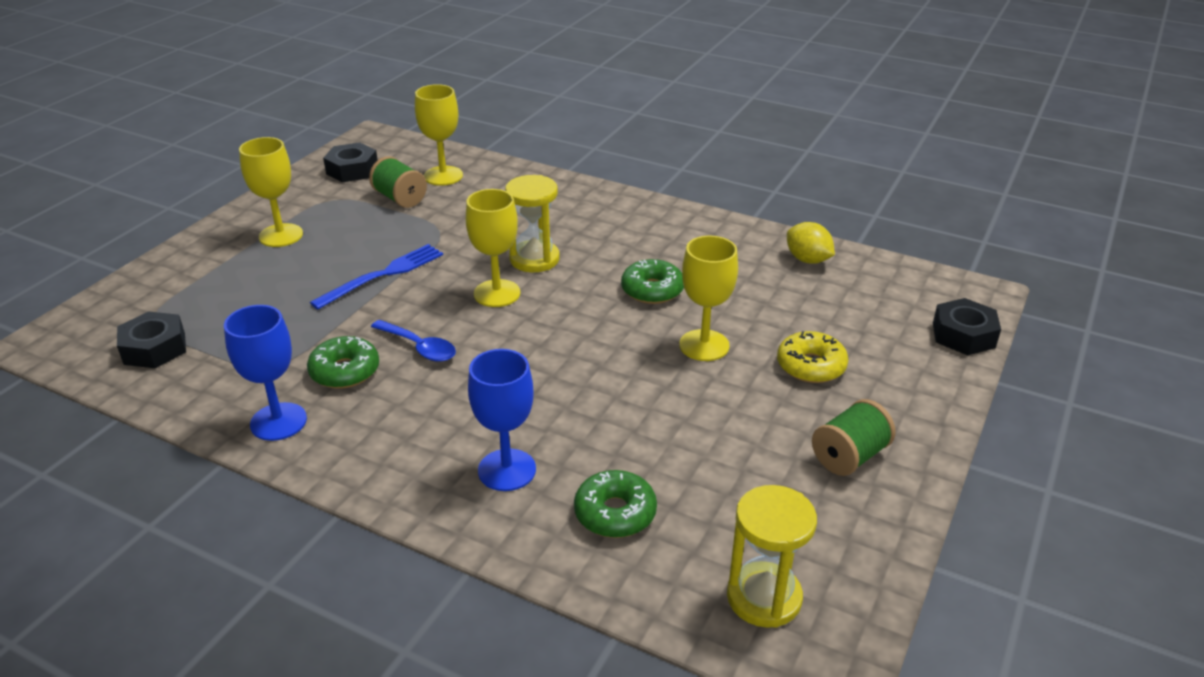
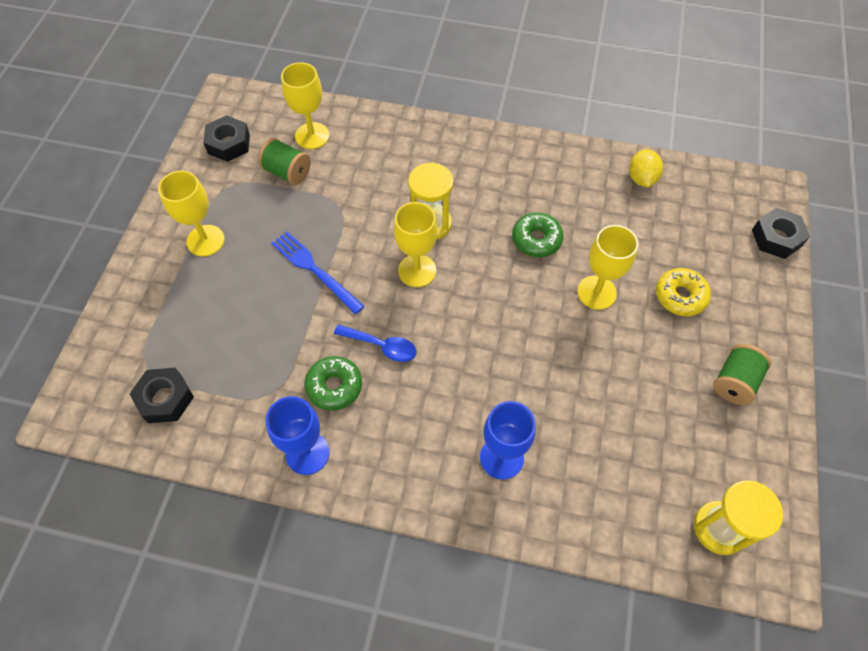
camera: 15 degrees left, 25 degrees up
(382, 275) = (315, 270): blue fork -> blue fork turned 75 degrees counterclockwise
(615, 513) = (594, 479): green donut -> none
(807, 260) = (641, 178): yellow lemon -> yellow lemon turned 60 degrees clockwise

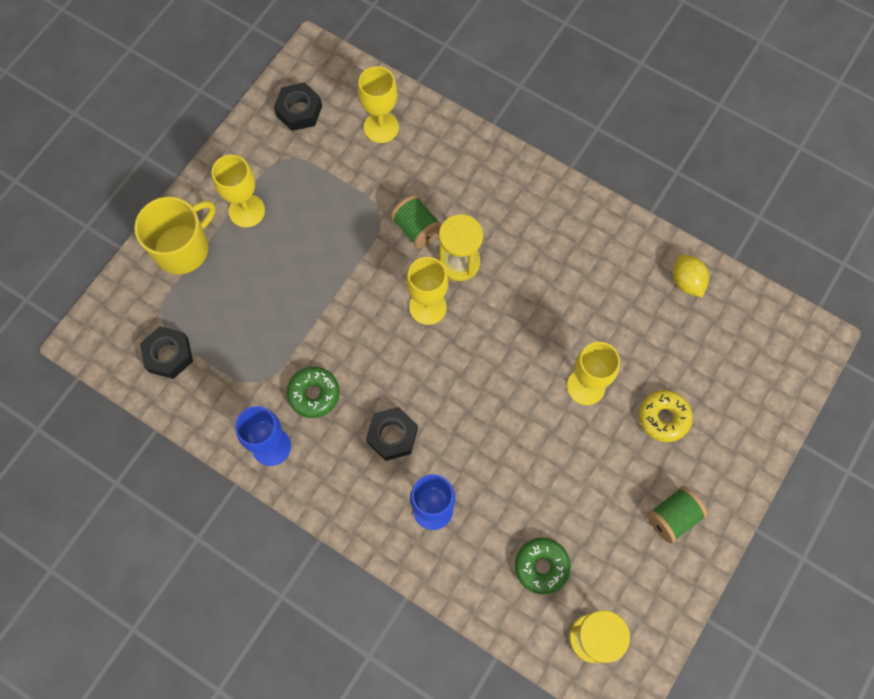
camera: 20 degrees right, 10 degrees up
(149, 293) = (183, 248): none -> yellow mug
(287, 172) = (344, 161): green spool -> green spool (417, 229)
(315, 270) = (335, 275): blue fork -> none
(381, 346) = (368, 370): blue spoon -> none
(536, 239) = (553, 313): green donut -> green donut (541, 566)
(641, 178) = (686, 281): yellow lemon -> yellow lemon turned 45 degrees counterclockwise
(776, 238) = (790, 391): black nut -> black nut (392, 435)

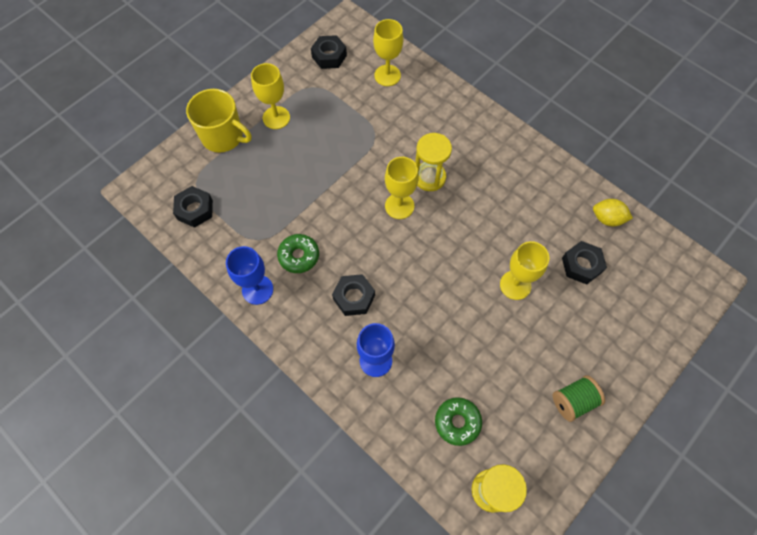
camera: 10 degrees right, 5 degrees down
(183, 248) = (223, 136): yellow mug -> yellow mug turned 60 degrees clockwise
(417, 229) = (401, 149): green spool -> none
(662, 347) = (581, 265): none -> black nut
(663, 418) = (575, 320): yellow donut -> none
(686, 281) = (607, 219): yellow lemon -> yellow lemon turned 60 degrees counterclockwise

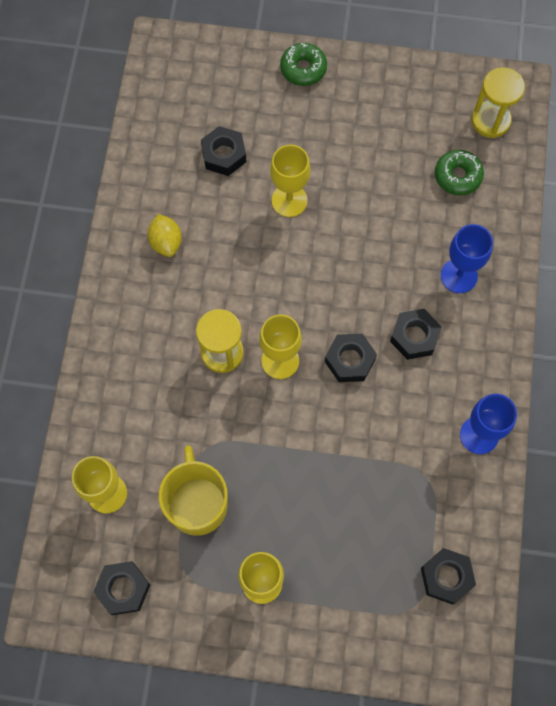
camera: 125 degrees left, 5 degrees up
(223, 136) = (333, 626): yellow mug -> yellow mug (197, 503)
(299, 256) = (413, 421): green donut -> green donut (303, 69)
(368, 246) = (350, 360): none -> black nut
(573, 401) = (366, 98): green spool -> none
(607, 219) = (152, 157): yellow lemon -> yellow lemon (166, 242)

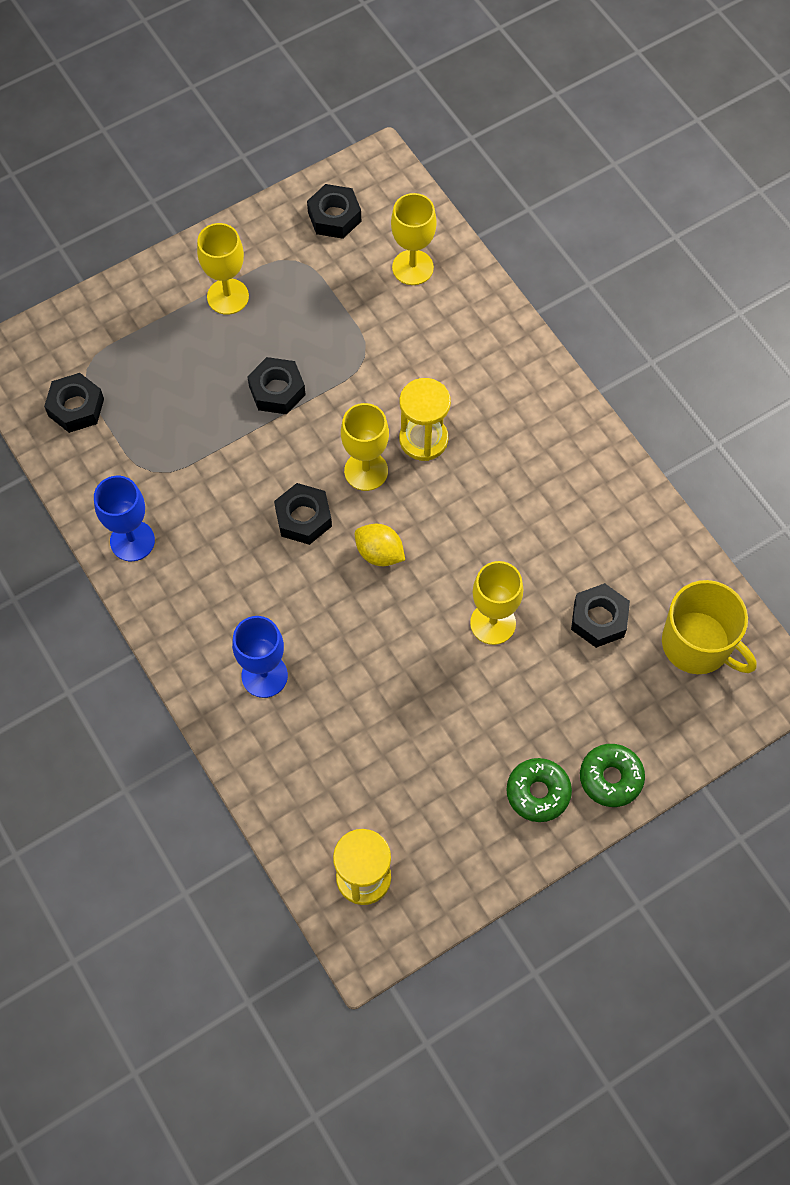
camera: 140 degrees right, 5 degrees down
(166, 242) = (568, 494): yellow lemon -> yellow lemon (379, 553)
(197, 503) = (332, 312): yellow mug -> yellow mug (697, 644)
(414, 336) = (261, 584): black nut -> black nut (277, 390)
(457, 176) = (348, 782): green donut -> green donut (538, 792)

